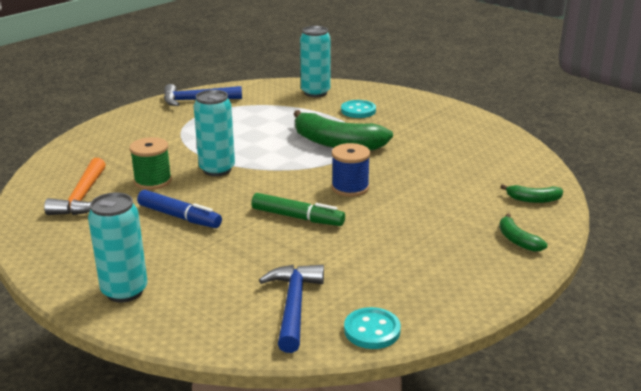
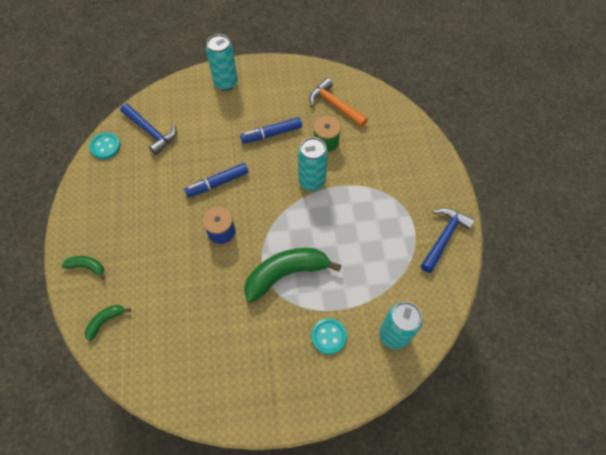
camera: 130 degrees right, 35 degrees up
(297, 217) = (218, 183): green marker -> blue marker

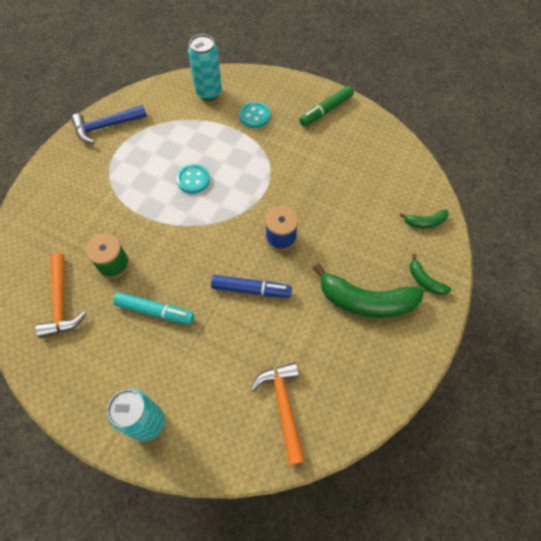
camera: 145 degrees left, 0 degrees up
(105, 146) = (348, 421): turquoise button -> turquoise button (193, 180)
(151, 132) = (283, 406): blue hammer -> orange hammer
(264, 393) = (326, 110): none -> green marker
(272, 134) = (155, 311): blue marker -> turquoise marker
(286, 274) = (251, 172): green banana -> green banana (366, 301)
(312, 181) = (162, 234): turquoise can -> none

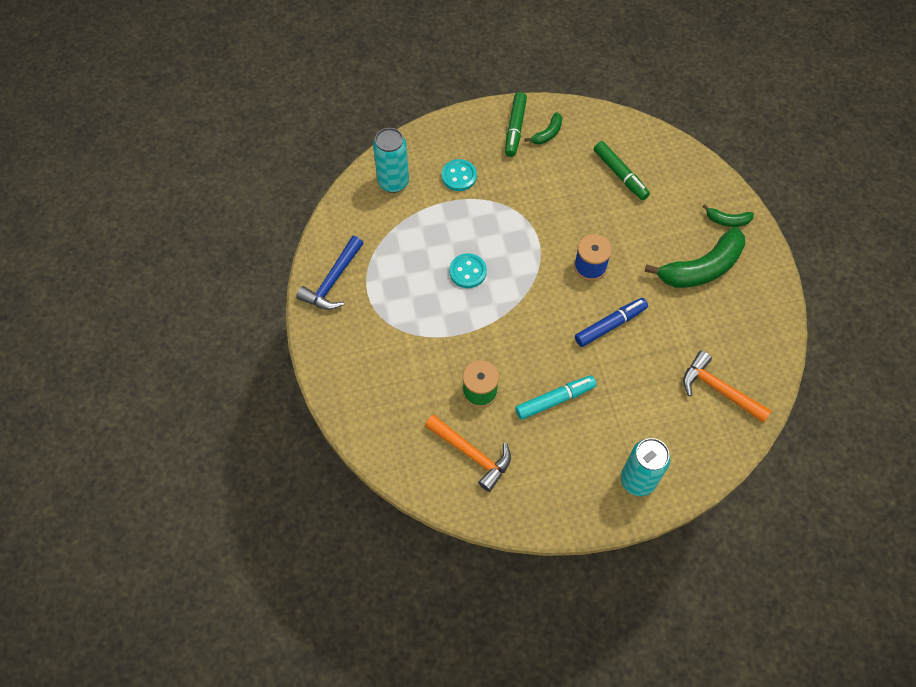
camera: 40 degrees left, 0 degrees up
(371, 189) = (620, 174): none -> green marker
(425, 222) = (685, 173): green banana -> green banana (547, 133)

